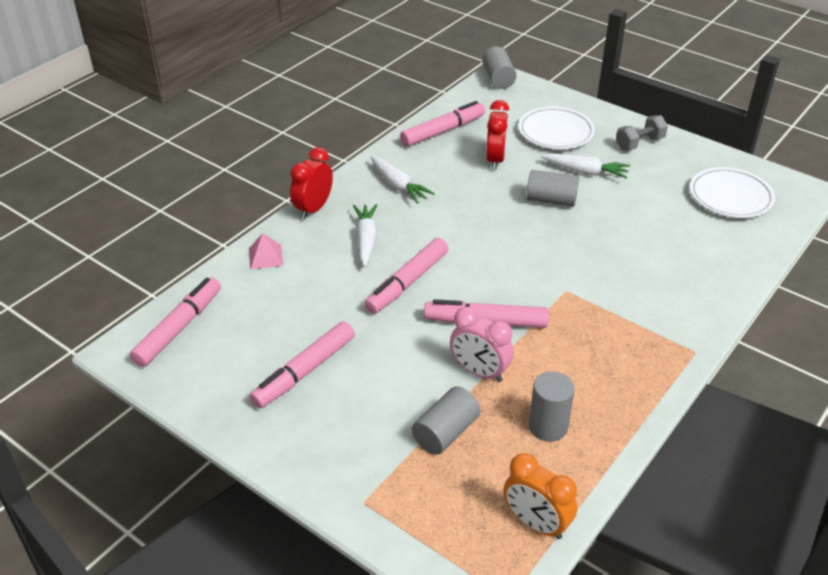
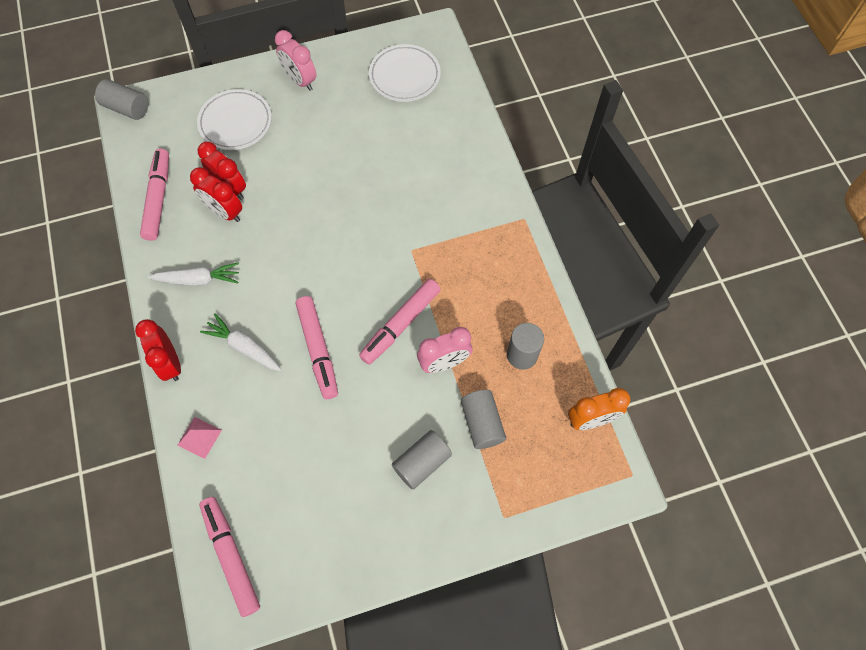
camera: 55 degrees left, 25 degrees up
(304, 372) = (354, 484): pink marker -> none
(471, 168) = (225, 212): none -> red clock
(551, 200) = (311, 187): grey cylinder -> grey cylinder (422, 463)
(585, 172) = (299, 140): white carrot -> none
(639, 143) = (300, 80): grey dumbbell -> pink clock

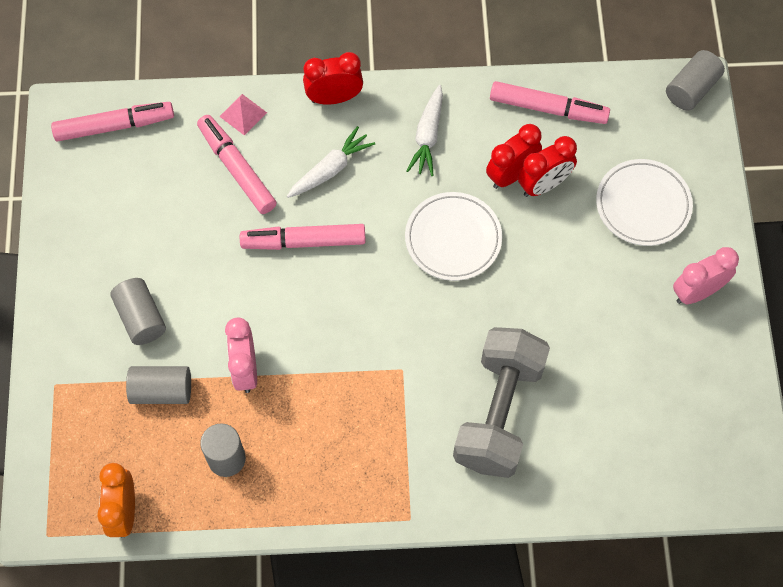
camera: 105 degrees right, 0 degrees up
(400, 325) = (307, 334): pink marker -> pink marker (237, 169)
(404, 76) = (679, 427): white plate -> white plate (453, 239)
(426, 181) = (498, 413): none -> grey dumbbell

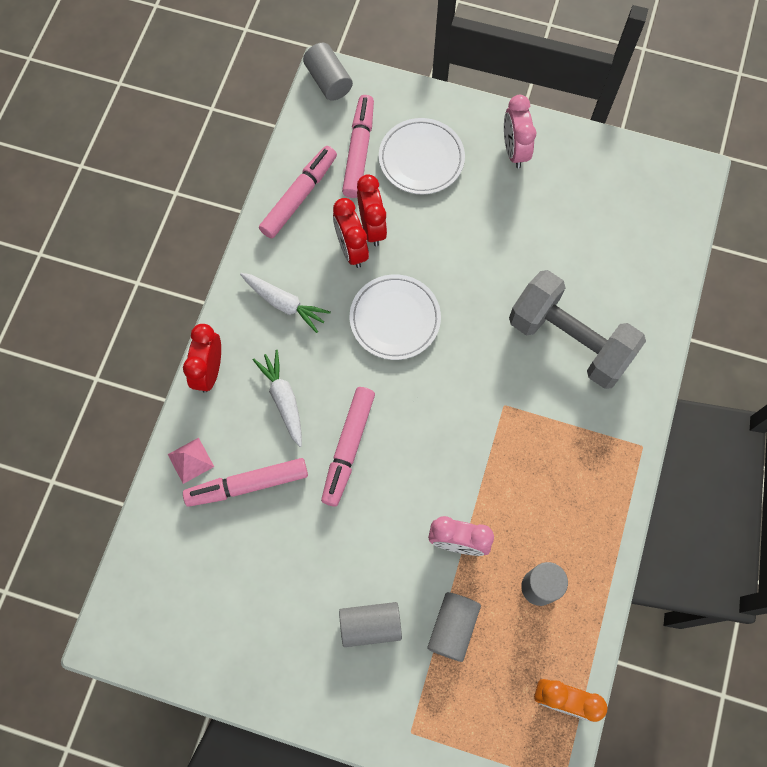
camera: 70 degrees left, 5 degrees up
(114, 126) = (149, 590): pink marker -> pink marker (359, 151)

